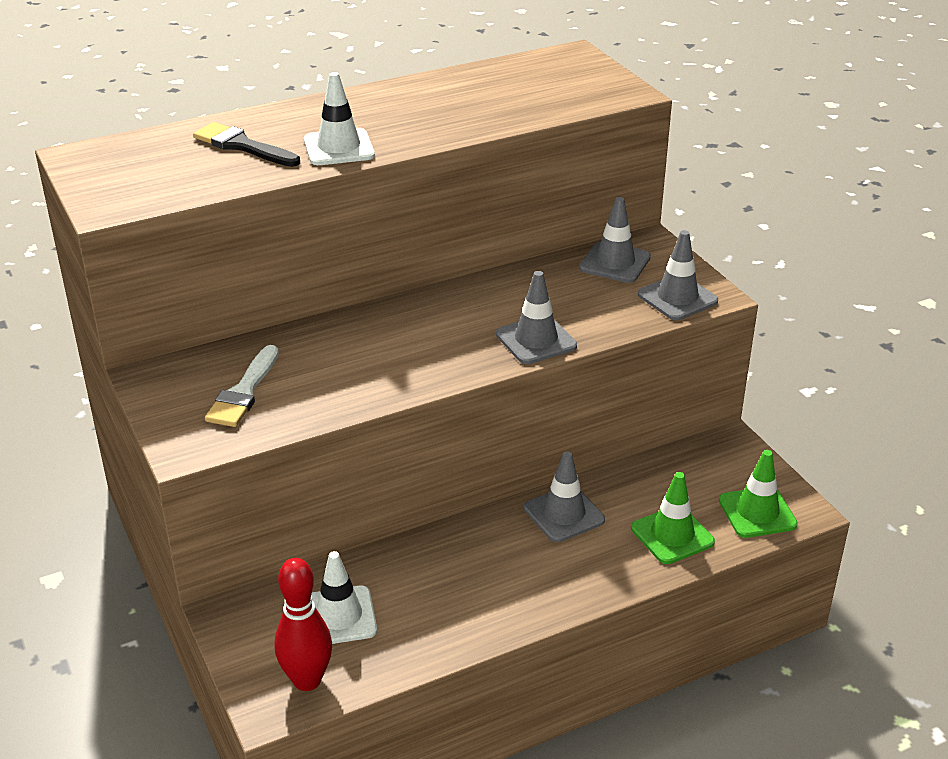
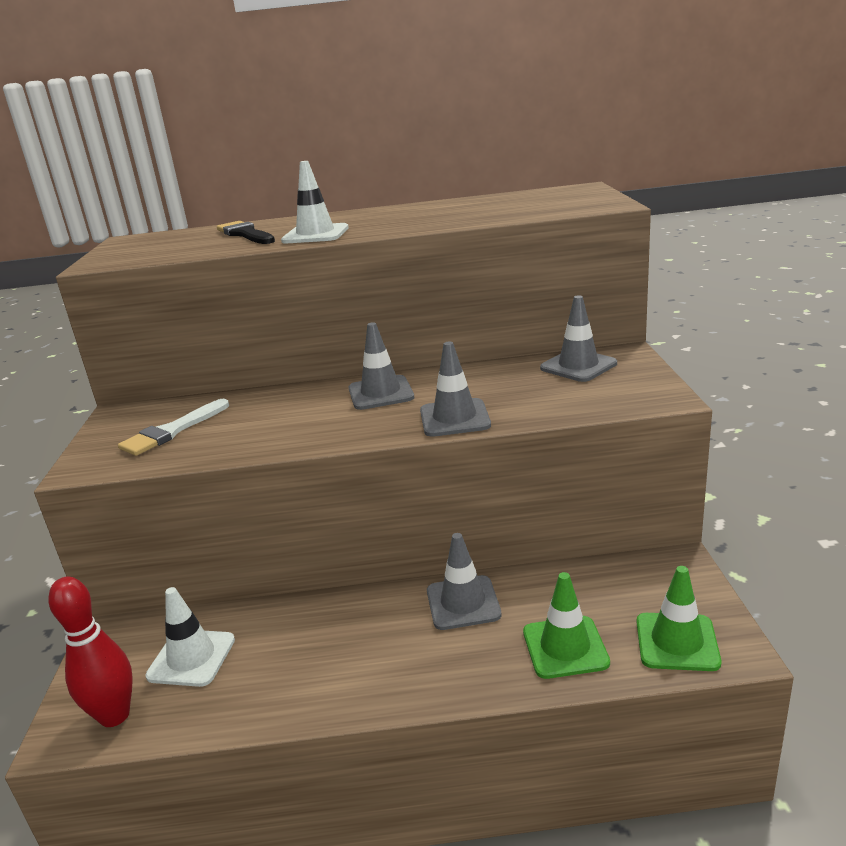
camera: 25 degrees right, 10 degrees down
(677, 298) = (623, 397): grey traffic cone -> grey traffic cone (381, 393)

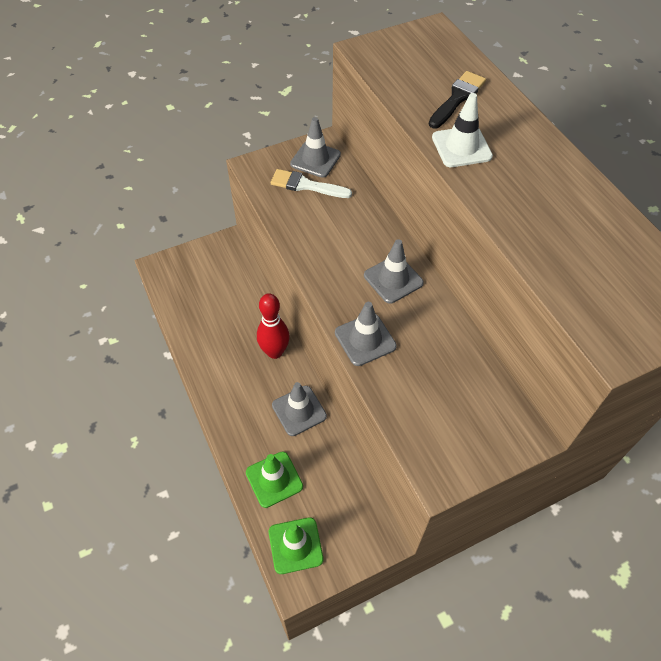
camera: 65 degrees right, 30 degrees up
(115, 715) = (174, 280): red bowling pin -> red bowling pin (274, 352)
(191, 658) = (219, 291): white traffic cone -> none
(578, 366) = (485, 403): grey traffic cone -> grey traffic cone (315, 159)

